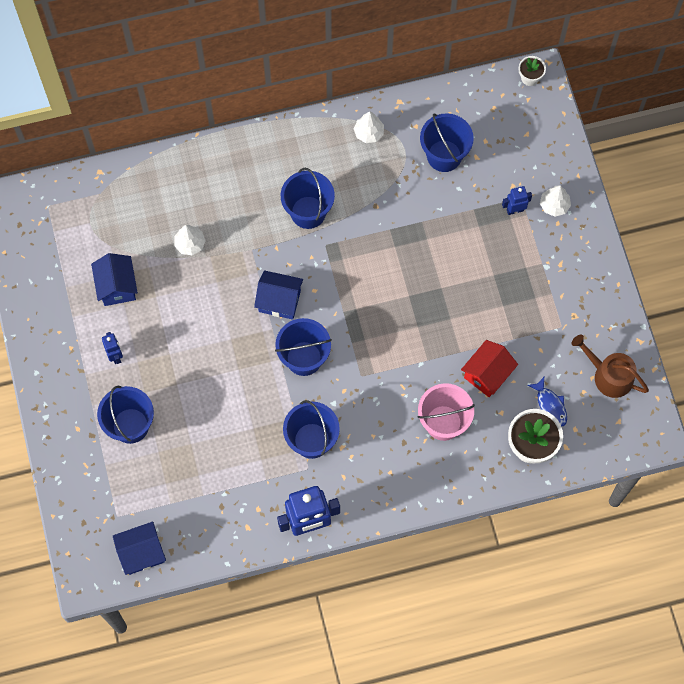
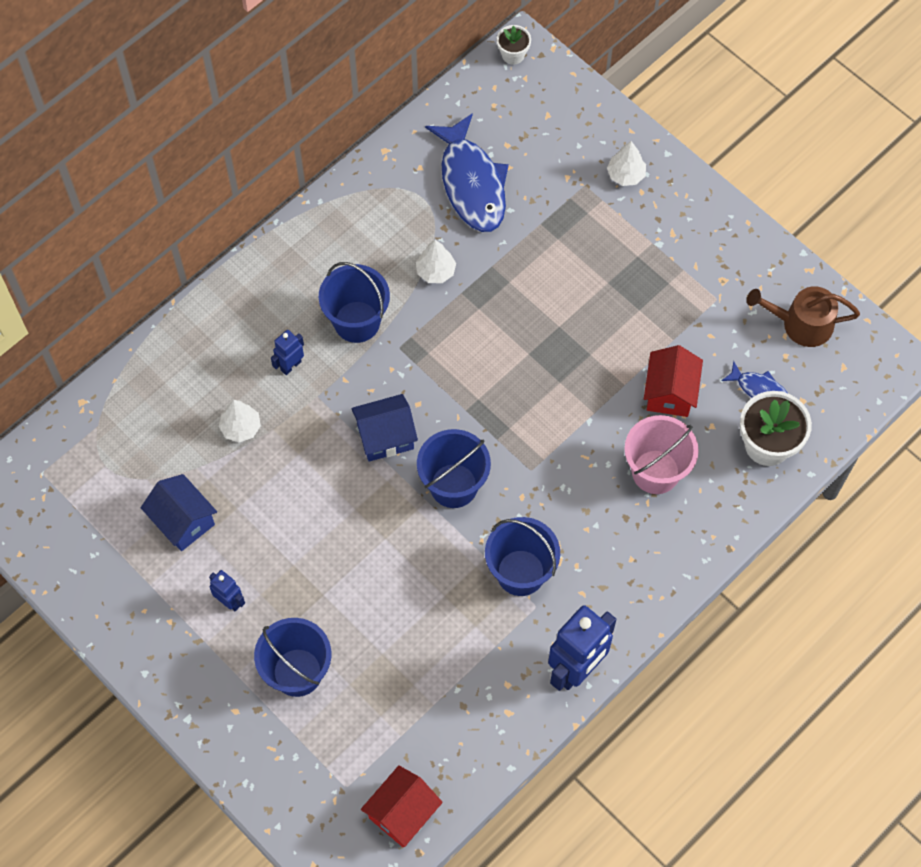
camera: 30 degrees left, 5 degrees down
(142, 553) = (402, 813): blue house -> red house
(369, 133) = (371, 201): white tree -> white tree (436, 271)
(444, 156) = (471, 183): blue bucket -> blue fish
(515, 210) = (586, 201): blue robot -> blue robot (290, 365)

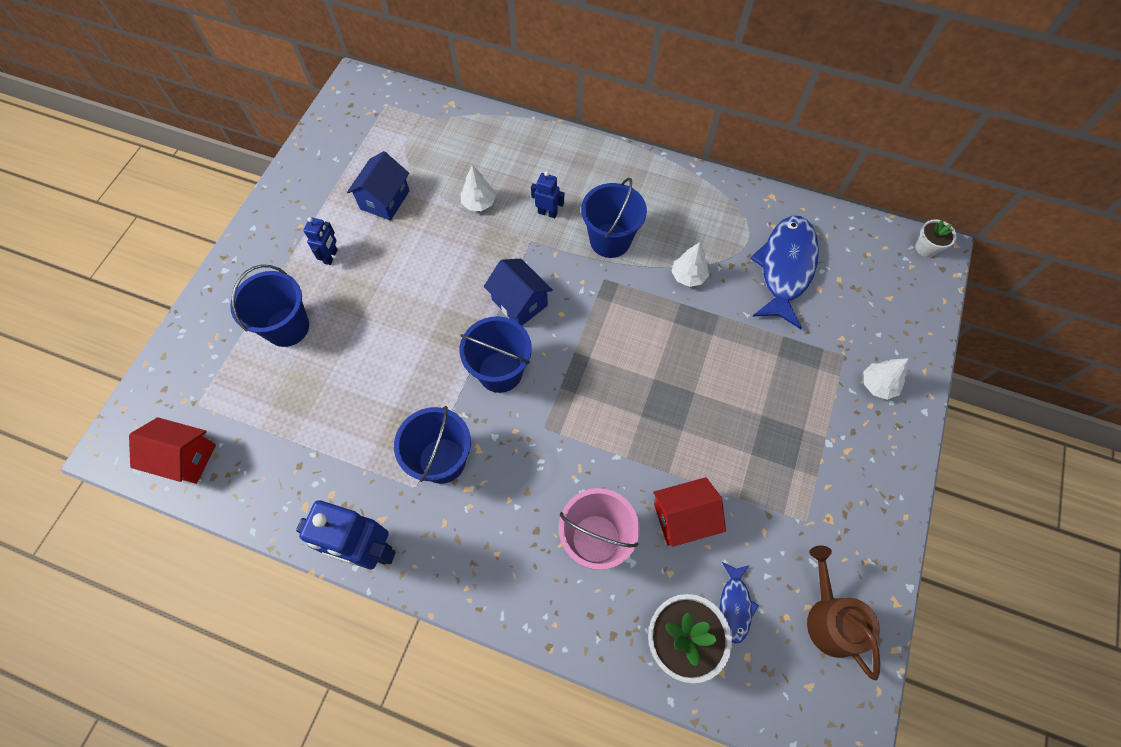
camera: 65 degrees right, 0 degrees up
(471, 183) = (785, 268): blue fish -> blue fish turned 150 degrees clockwise

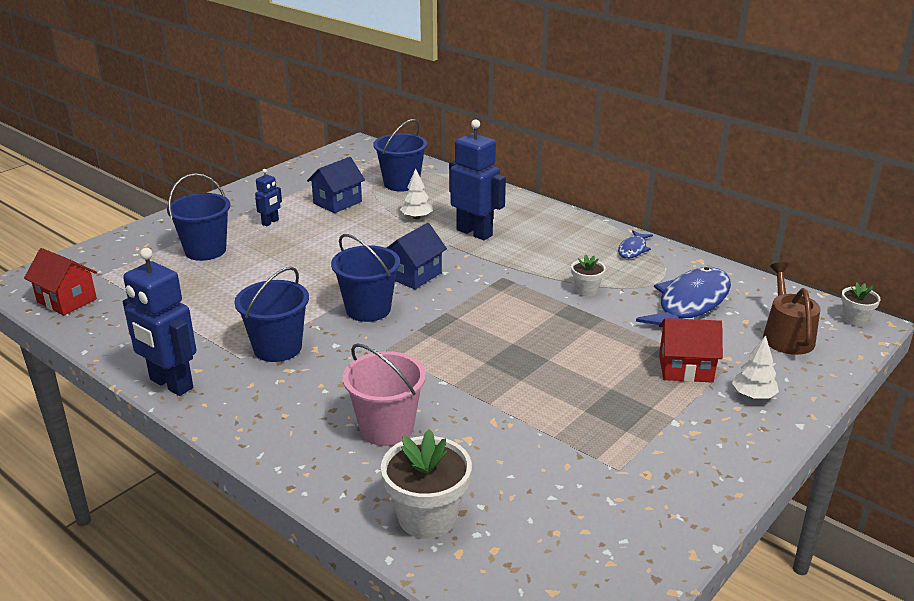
camera: 20 degrees right, 35 degrees down
(519, 302) = (414, 275): blue house -> blue house turned 60 degrees clockwise
(547, 213) = (474, 232): blue robot -> blue robot, size x2.01
(610, 240) = (523, 257): blue bucket -> blue bucket (401, 184)
(683, 518) = (485, 436): red house -> red house (685, 368)
(688, 276) = (586, 290): white tree -> white flower pot
(735, 605) = (503, 508): blue fish -> blue fish (633, 249)
(830, 618) = (607, 546): brown watering can -> brown watering can (786, 335)

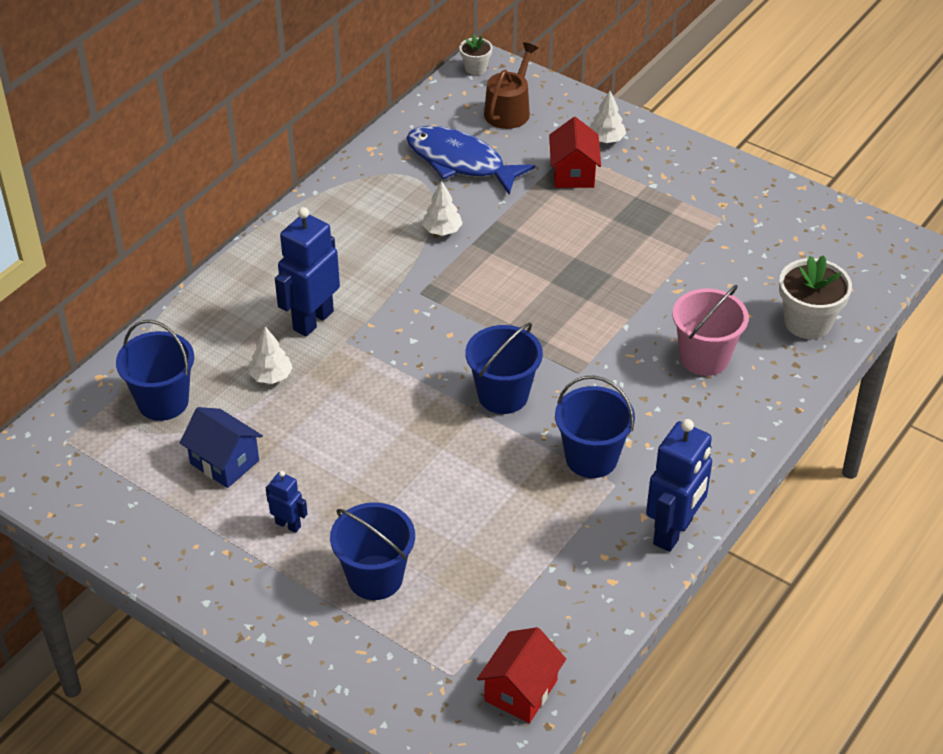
camera: 95 degrees left, 15 degrees up
(414, 275) = (423, 365): blue house -> none
(586, 290) = (442, 230): white flower pot -> white tree
(633, 249) = (349, 194): blue fish -> none
(786, 335) = (509, 110): brown watering can -> brown watering can turned 120 degrees clockwise

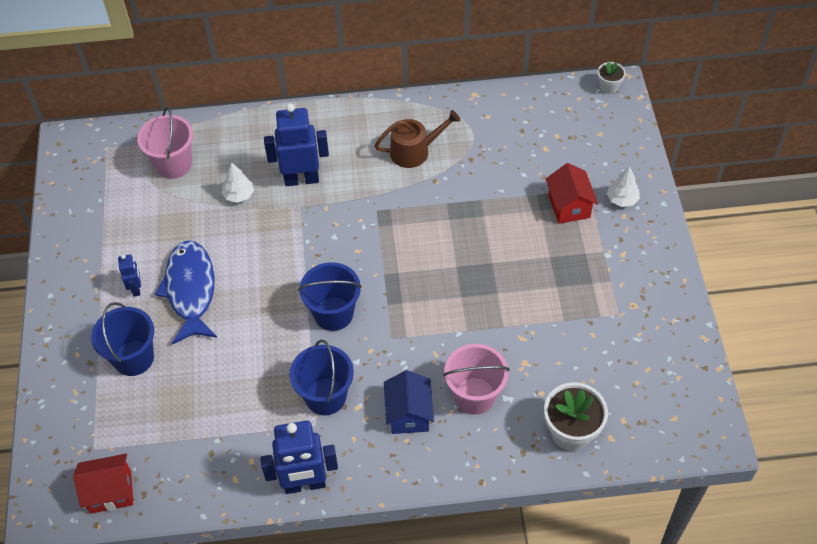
camera: 50 degrees right, 10 degrees up
(163, 402) = (173, 164): blue bucket -> pink bucket
(224, 462) = (155, 225): blue house -> blue house (409, 414)
(442, 230) = (441, 181): white tree -> none
(460, 162) = (512, 144): blue fish -> blue fish (190, 290)
(509, 110) = (589, 132): brown watering can -> brown watering can (414, 151)
(573, 173) = (569, 206): red house -> red house turned 60 degrees counterclockwise

